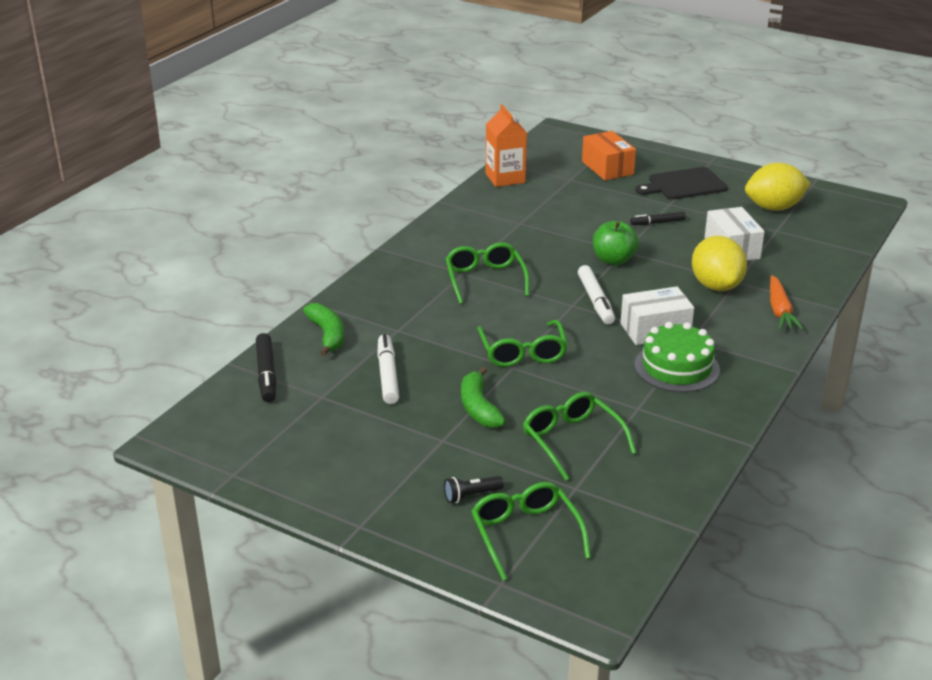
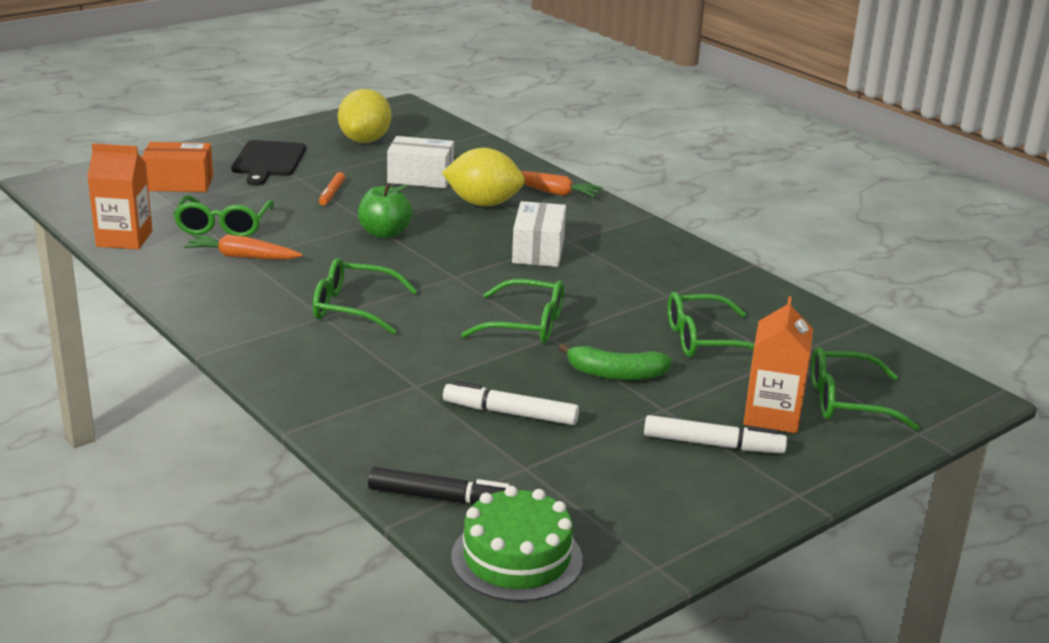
camera: 70 degrees left, 5 degrees down
(327, 335) = (385, 435): green banana -> none
(471, 495) = (772, 415): black flashlight -> orange carton
(520, 221) = (242, 257): none -> orange carrot
(559, 202) = (223, 226): none -> green glasses
(595, 301) = (457, 263): white marker -> white marker (713, 445)
(657, 222) = (331, 194): black marker -> orange marker
(676, 367) = (612, 259): green cake -> green cake (516, 558)

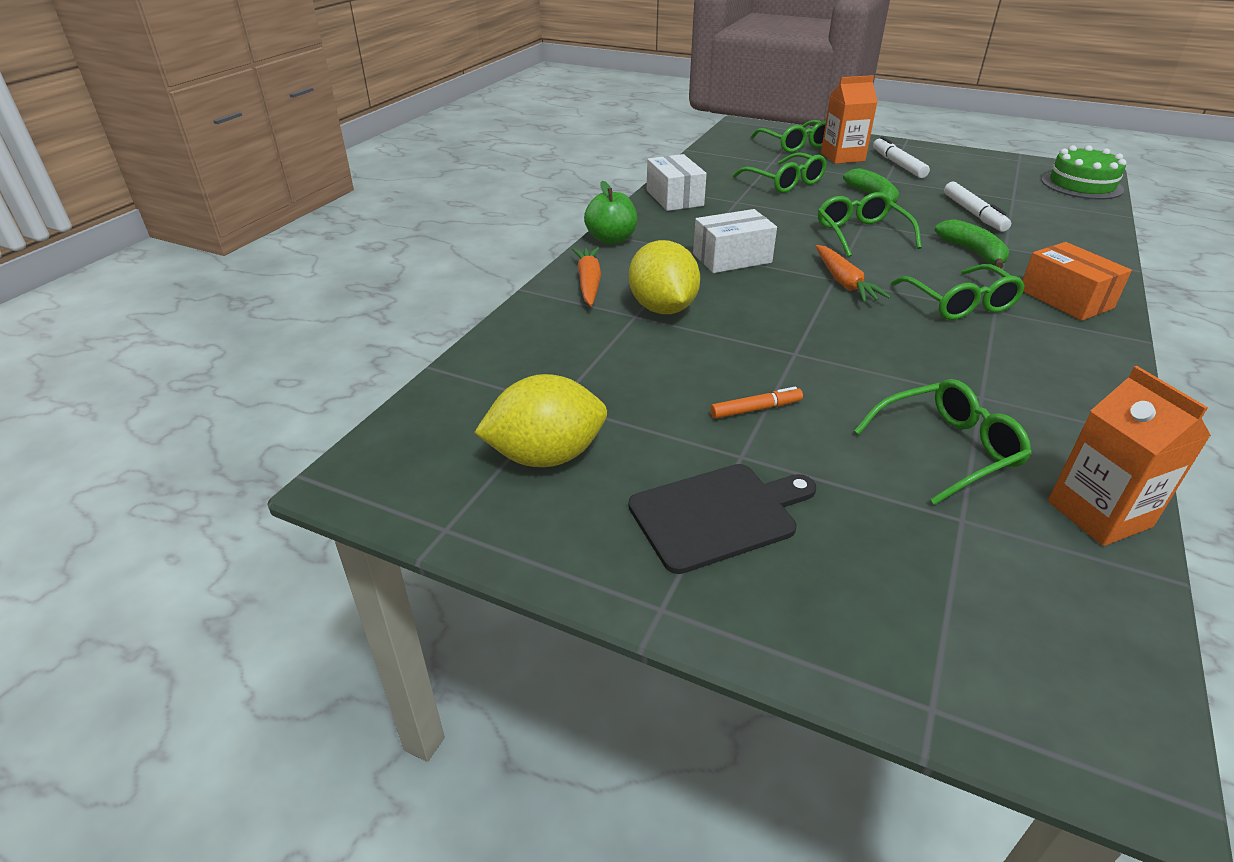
camera: 115 degrees left, 10 degrees up
(179, 183) = (900, 567): orange box -> orange box (1065, 299)
(242, 257) = (984, 400): orange carrot -> orange carrot (844, 282)
(384, 233) = (805, 338): green apple -> green apple (611, 239)
(420, 178) = (635, 365): white box -> white box (674, 198)
(426, 362) = (973, 252): none -> green banana
(442, 499) = (1083, 210): black marker -> none

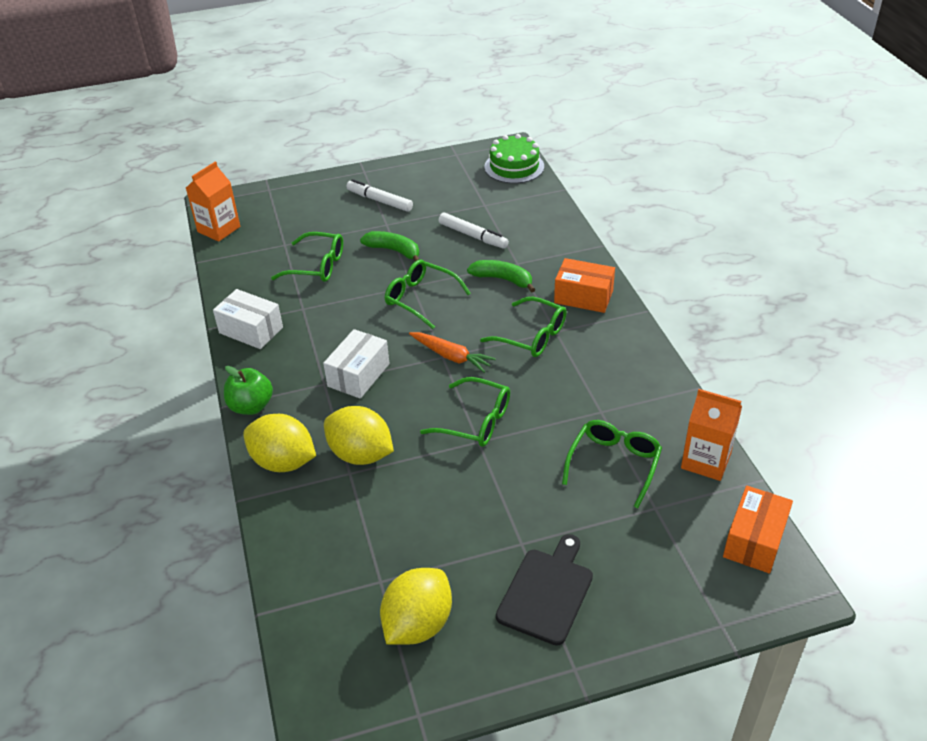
camera: 40 degrees left, 5 degrees up
(588, 283) = (283, 462): orange carrot -> yellow lemon
(756, 409) = (497, 503): orange marker -> none
(795, 145) = (282, 212): green glasses -> green glasses (476, 421)
(842, 157) = (332, 211): orange carton -> orange carton (219, 229)
(1099, 644) = (754, 540): none -> orange box

